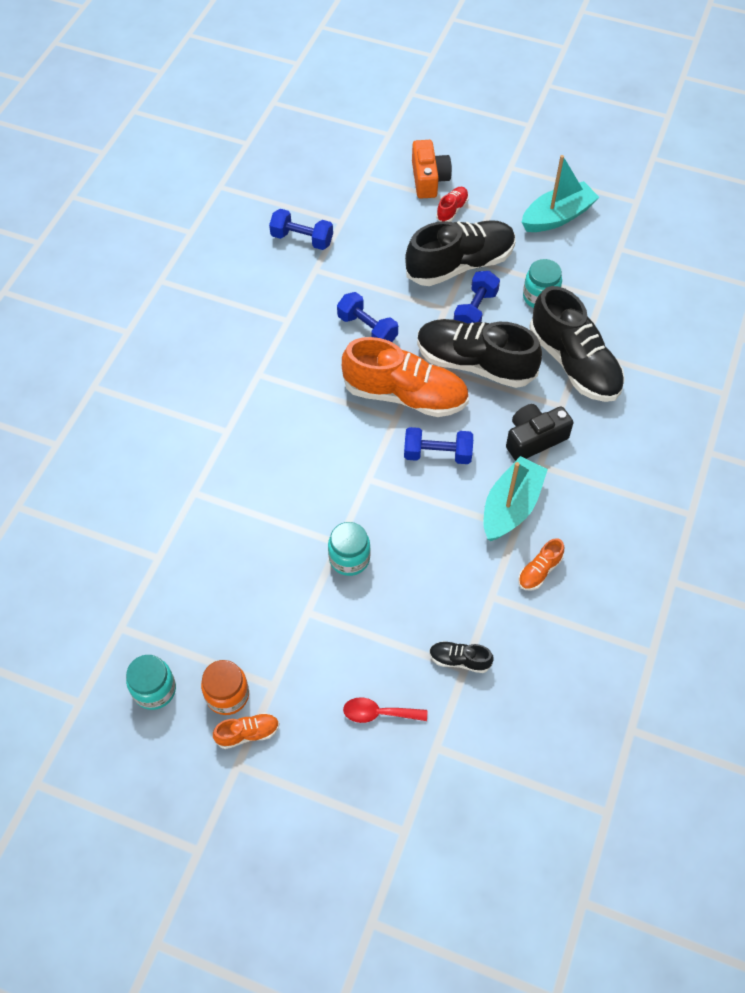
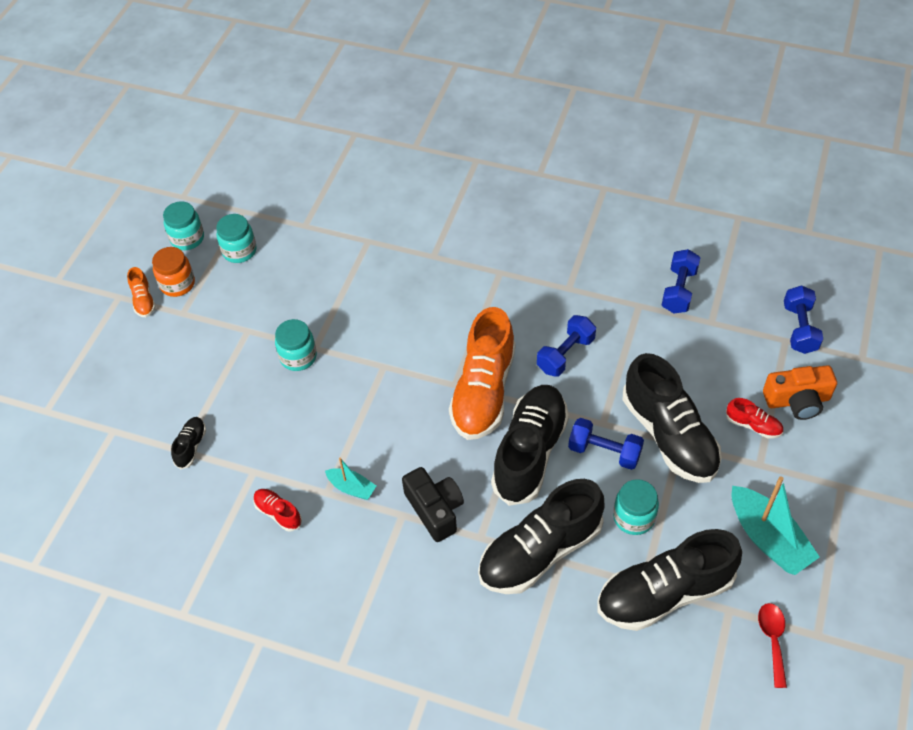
camera: 90 degrees right, 5 degrees down
(186, 627) = (239, 251): none -> turquoise jar
(378, 713) = (149, 387): red spoon -> red spoon (772, 640)
(437, 454) = (413, 422): blue dumbbell -> blue dumbbell (799, 328)
(511, 507) = (351, 488): turquoise boat -> turquoise boat, size x0.54
(539, 571) = (278, 513): orange shoe -> red shoe
(608, 285) = (664, 593): none -> black shoe

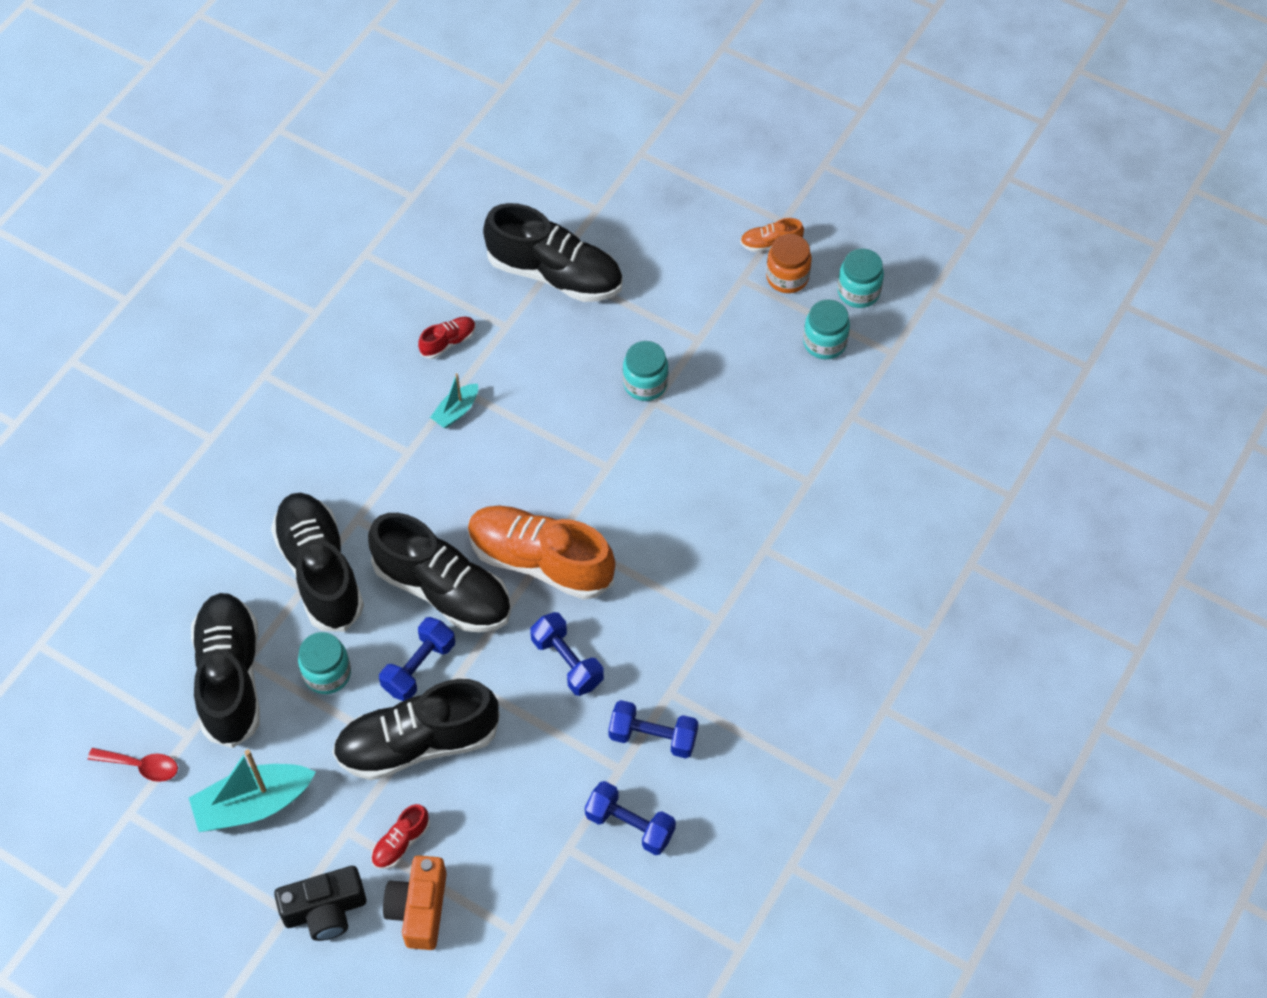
camera: 100 degrees right, 5 degrees up
(191, 446) = (555, 274): black shoe -> black shoe, size x2.31
(435, 509) = (403, 483): black camera -> black camera (325, 910)
(799, 328) = (526, 956): blue dumbbell -> blue dumbbell (653, 737)

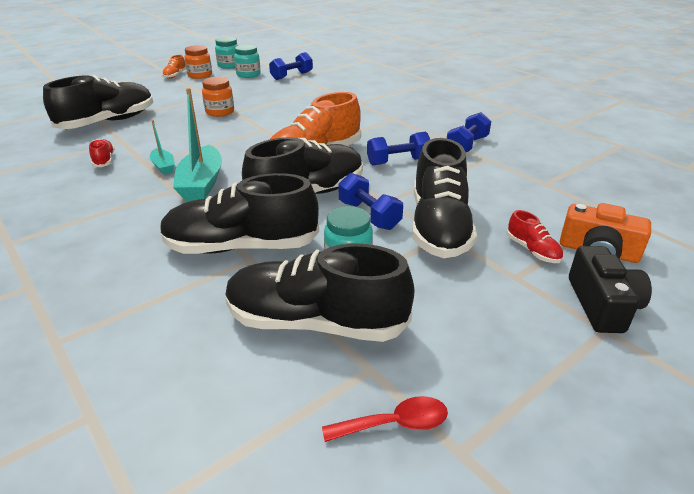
camera: 70 degrees left, 25 degrees down
(141, 766) = (394, 424): red spoon -> red spoon turned 45 degrees clockwise
(253, 804) = (474, 333): turquoise boat -> turquoise boat (201, 184)
(630, 825) = (530, 161): blue dumbbell -> blue dumbbell (291, 76)
(645, 384) = (220, 112): turquoise jar -> orange jar

